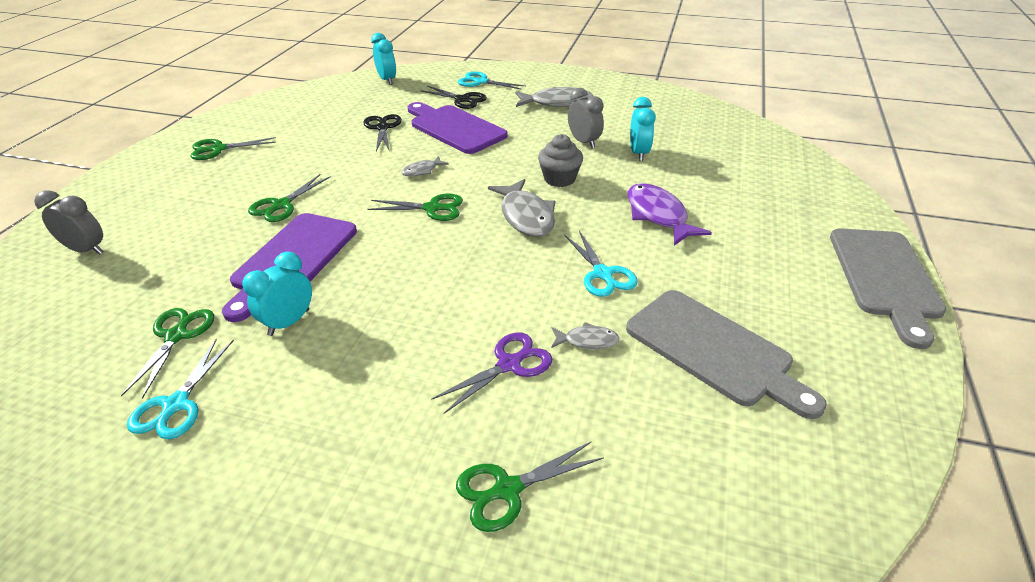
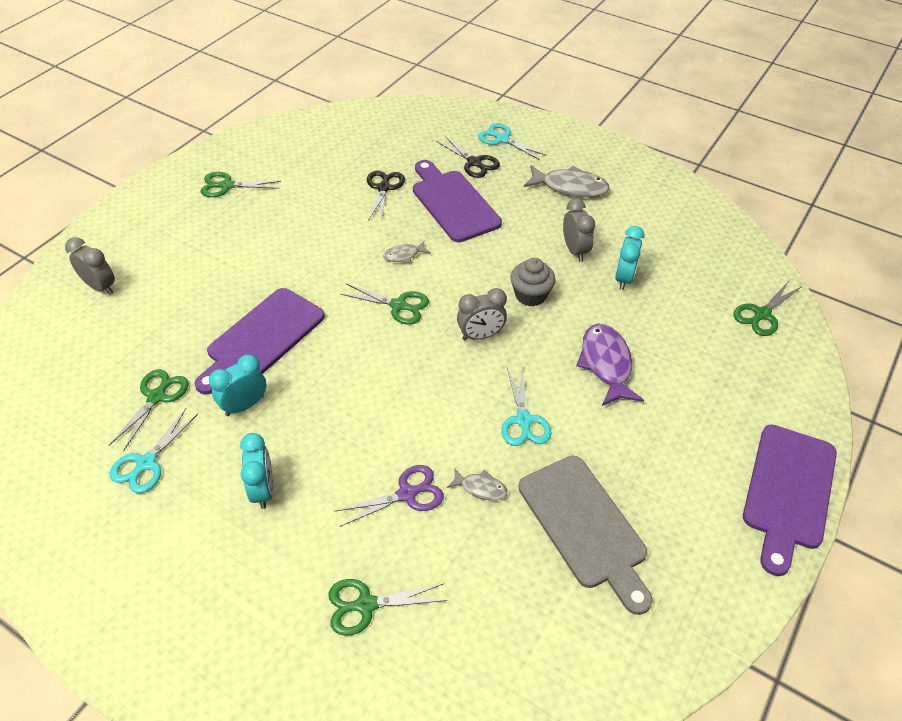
camera: 15 degrees right, 10 degrees up
(281, 205) = (267, 271): green scissors -> green scissors (762, 314)
(387, 80) = (408, 117): turquoise clock -> turquoise clock (263, 490)
(526, 216) = (480, 335): grey fish -> grey clock
(885, 278) = (788, 491): grey cutting board -> purple cutting board

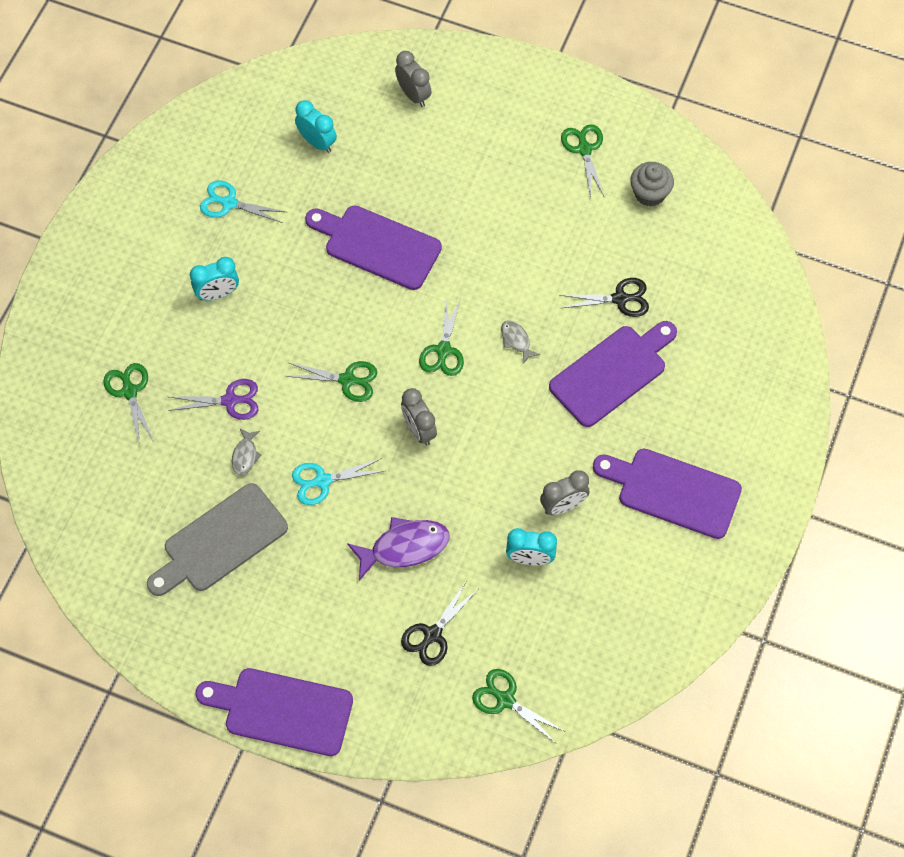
camera: 80 degrees right, 15 degrees up
(100, 287) = (413, 95): grey clock -> grey clock turned 60 degrees counterclockwise
(157, 396) = (296, 186): green scissors -> green scissors (348, 380)
(244, 405) = (299, 255): turquoise clock -> turquoise clock (317, 142)
(407, 494) = (230, 401): purple scissors -> purple scissors turned 60 degrees counterclockwise
(474, 163) = (691, 383): black scissors -> black scissors (432, 635)
(502, 139) = (747, 406): turquoise scissors -> none
(530, 295) = (484, 469): grey cupcake -> grey cupcake (649, 193)
(570, 187) = (673, 491): grey fish -> purple cutting board

